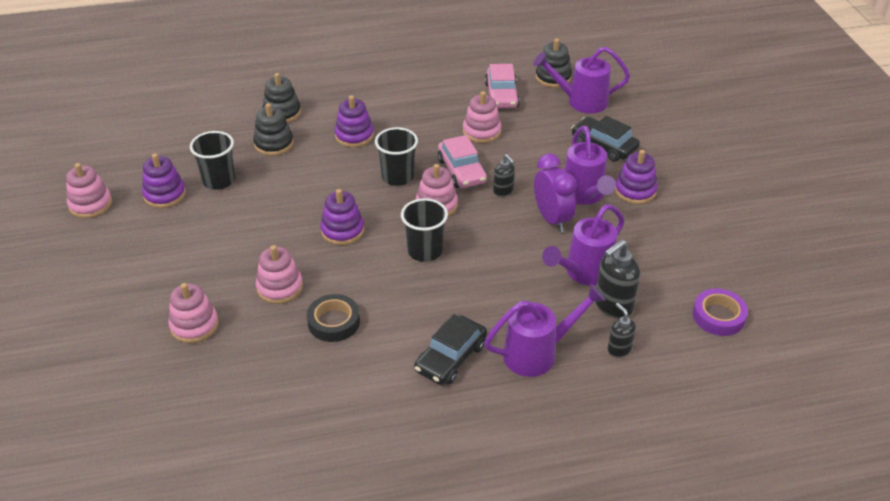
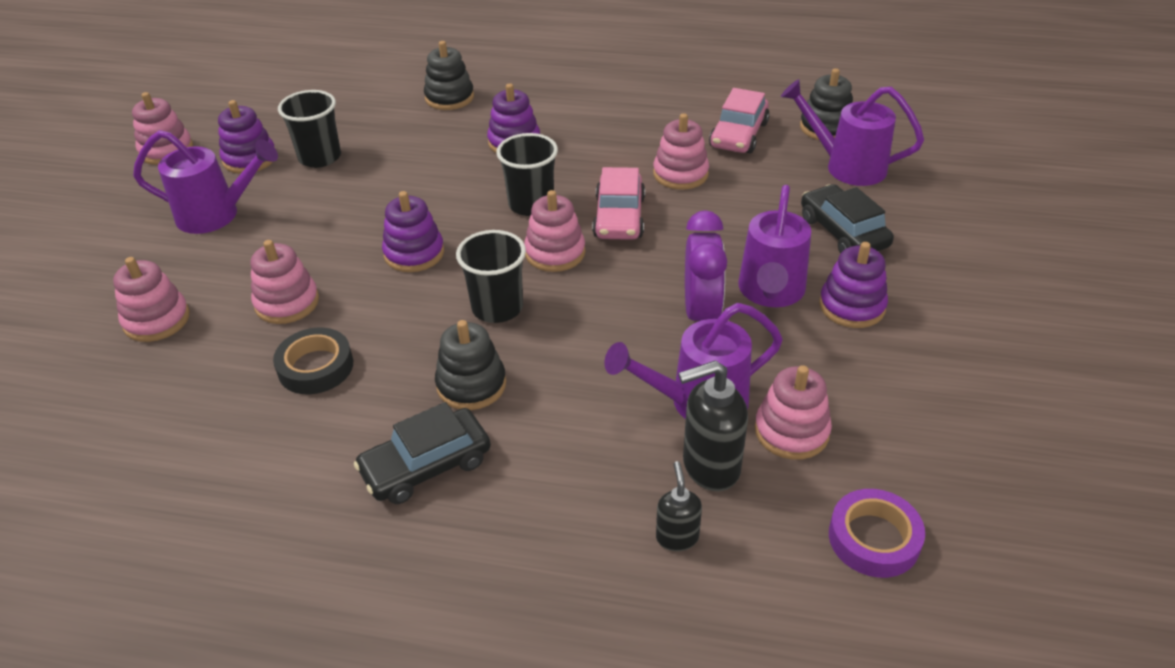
camera: 25 degrees right, 0 degrees up
(274, 144) = (413, 130): black stacking toy -> black stacking toy (471, 385)
(503, 191) = (657, 258): black soap dispenser -> none
(537, 353) = (549, 501): purple watering can -> purple watering can (216, 215)
(644, 273) = (791, 431): none -> pink stacking toy

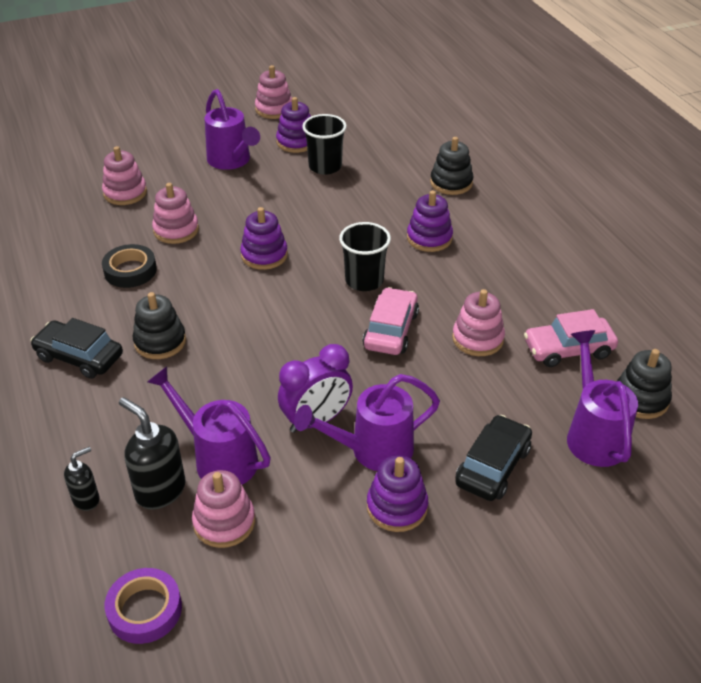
camera: 55 degrees right, 0 degrees up
(497, 308) = (241, 318): black cup -> none
(555, 253) = (320, 317): pink stacking toy -> none
(619, 217) = (390, 330): pink car -> pink car turned 135 degrees clockwise

